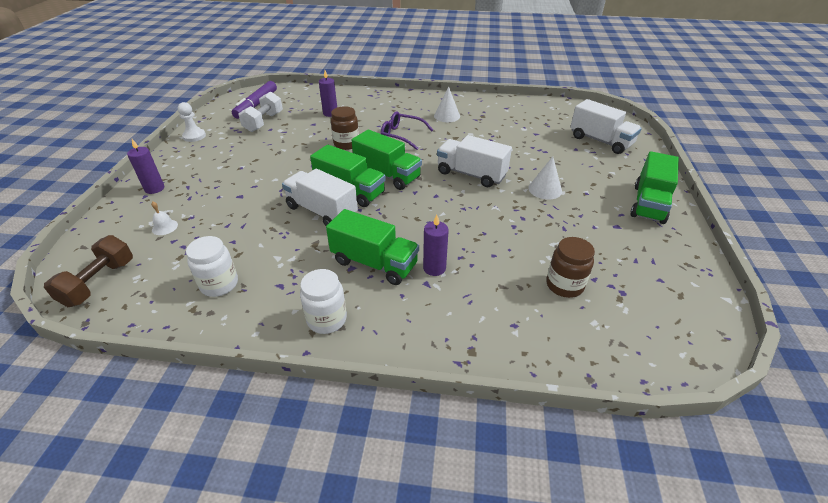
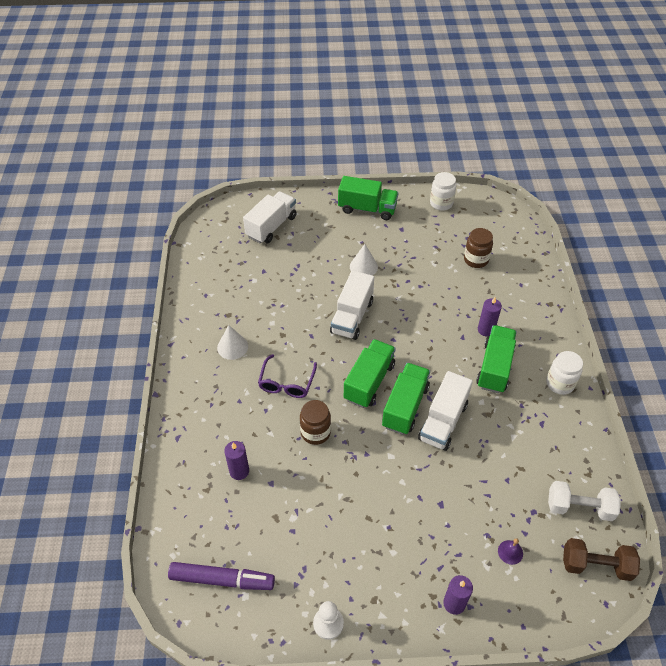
camera: 100 degrees left, 10 degrees up
(164, 227) = (510, 552): white bell -> purple bell
(219, 284) = (558, 467): white jar -> white jar (441, 203)
(263, 122) = (275, 546): white dumbbell -> white dumbbell (579, 507)

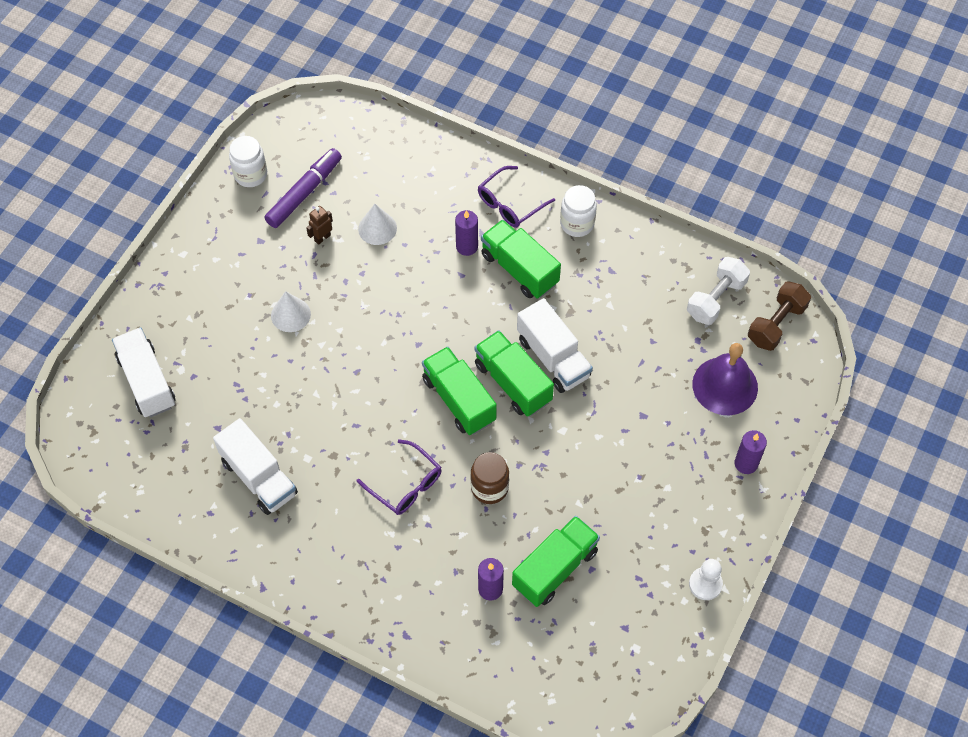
camera: 60 degrees left, 10 degrees up
(222, 579) = (606, 663): purple marker -> purple marker (304, 193)
(232, 347) = (314, 518): white cone -> white cone (377, 228)
(352, 317) = (357, 368): white truck -> white truck (259, 477)
(367, 209) = (199, 258): green truck -> green truck (555, 568)
(428, 255) = (322, 238): none -> brown robot
(476, 260) = (364, 194): brown jar -> none
(510, 552) = (725, 386): purple bell -> purple bell, size x2.40
(539, 337) = (510, 204): none -> purple glasses

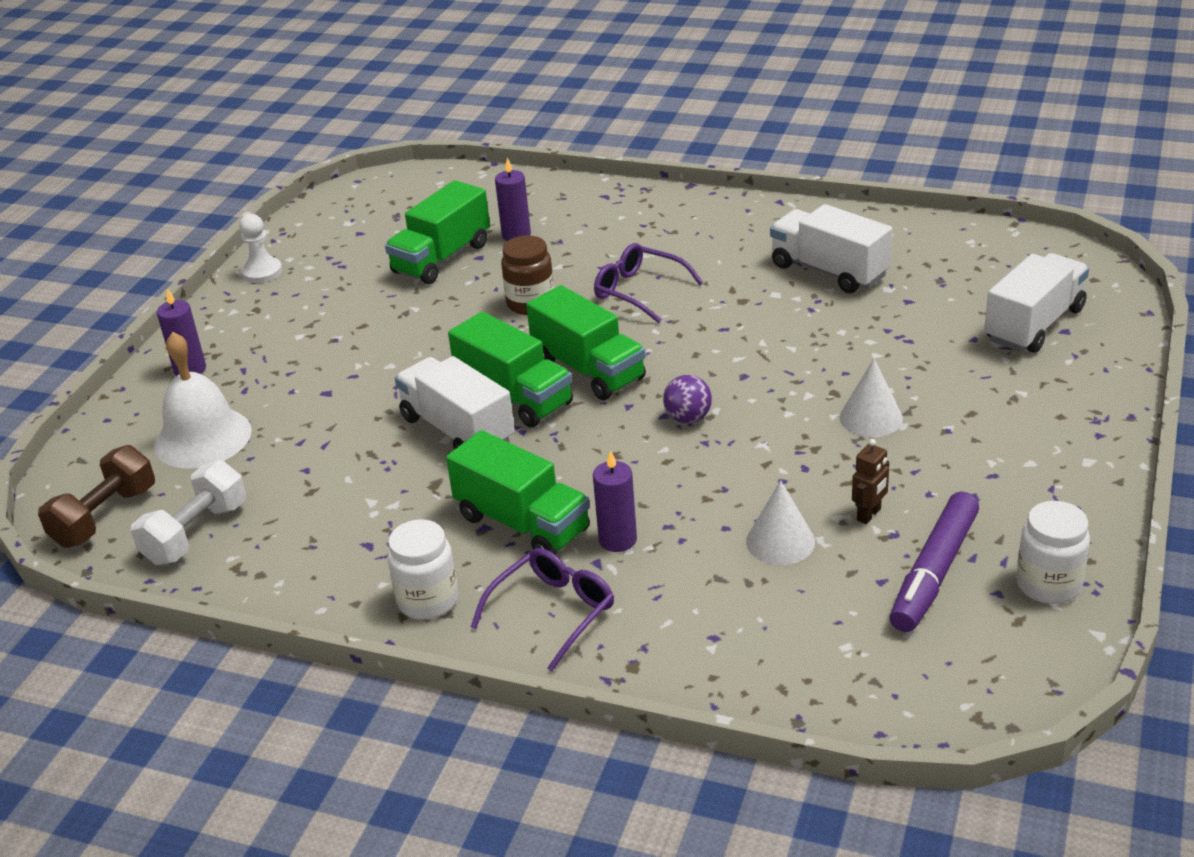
camera: 175 degrees right, 25 degrees down
(147, 381) = (1034, 325): white truck -> white truck turned 105 degrees counterclockwise
(403, 338) = (688, 418): none -> purple ball
(725, 386) = (202, 438): purple bell -> white bell

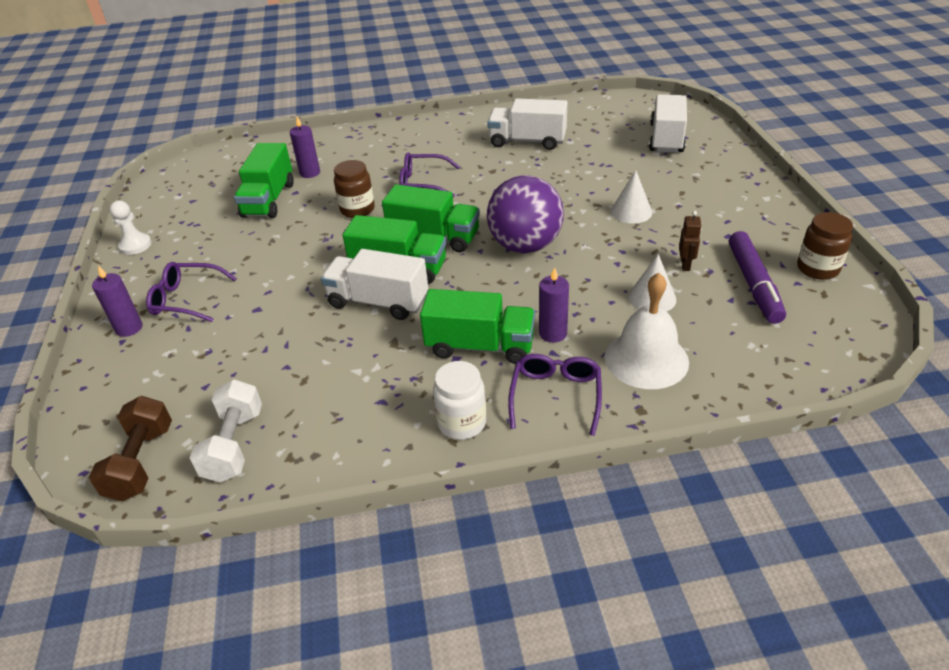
camera: 30 degrees left, 5 degrees up
(202, 438) = (181, 373): white bell -> white bell (646, 359)
(266, 356) = (186, 299): none -> purple glasses
(688, 418) = (525, 246): purple ball -> purple ball, size x2.22
(1048, 584) = (817, 269): white jar -> brown jar

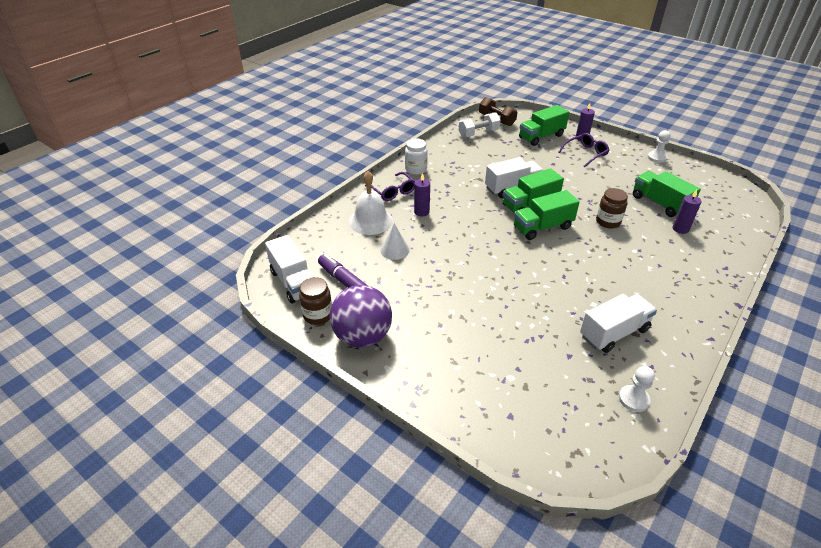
camera: 135 degrees right, 0 degrees up
(234, 445) = (478, 133): white dumbbell -> white dumbbell turned 75 degrees counterclockwise
(423, 183) = (610, 257): purple glasses -> none
(480, 346) = (444, 193): green truck -> green truck (541, 137)
(525, 246) = (491, 246): purple ball -> purple ball (362, 336)
(579, 112) = (633, 399): none -> white pawn
(631, 212) = (463, 302): white cone -> none
(666, 138) = (522, 403): white truck -> white truck (293, 282)
(685, 265) = (395, 278): brown robot -> none

